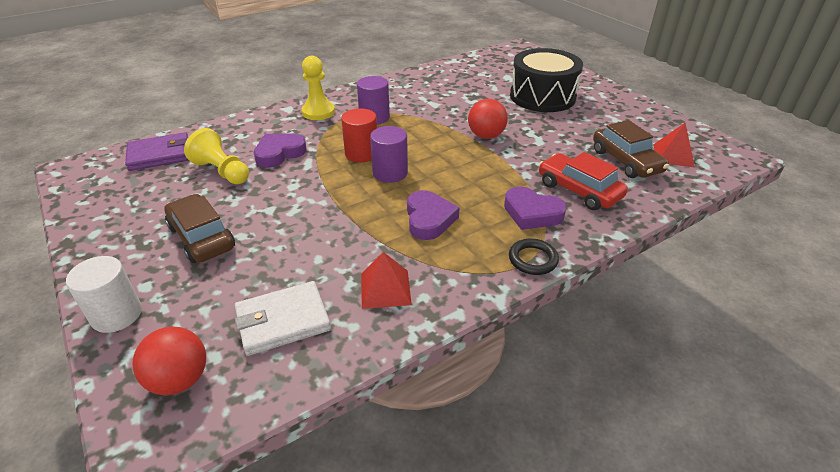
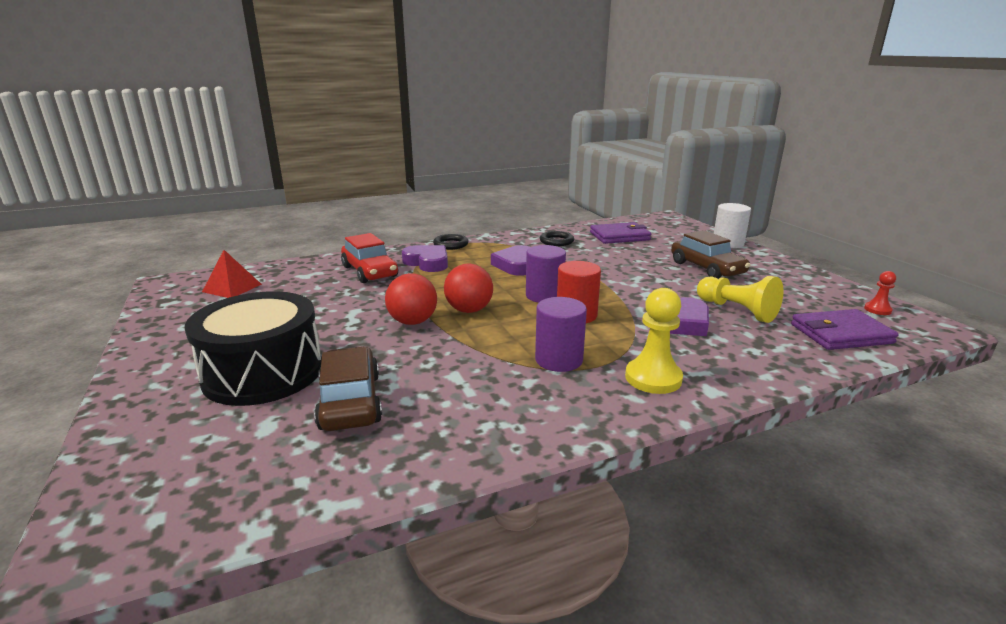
camera: 170 degrees left, 15 degrees down
(90, 185) = (877, 310): none -> red pawn
(179, 380) = (666, 226): red ball -> red ball (469, 310)
(283, 321) = (619, 236): white wallet -> purple wallet
(385, 288) = (556, 241): red pyramid -> black ring
(626, 161) = (289, 287): brown car -> brown car (350, 401)

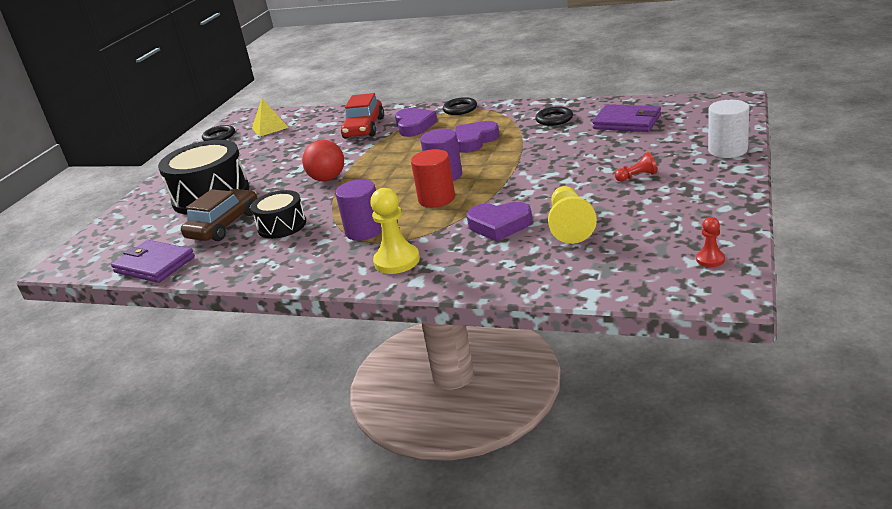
camera: 45 degrees right, 5 degrees up
(160, 307) = (219, 136): none -> black ring
(232, 288) = (270, 127): red pyramid -> yellow pyramid
(442, 380) = (282, 226): none -> black drum
(469, 310) = (374, 177): red ball -> none
(707, 268) = (637, 176): brown car -> red pawn
(840, 334) = (613, 270): purple wallet -> purple wallet (154, 265)

